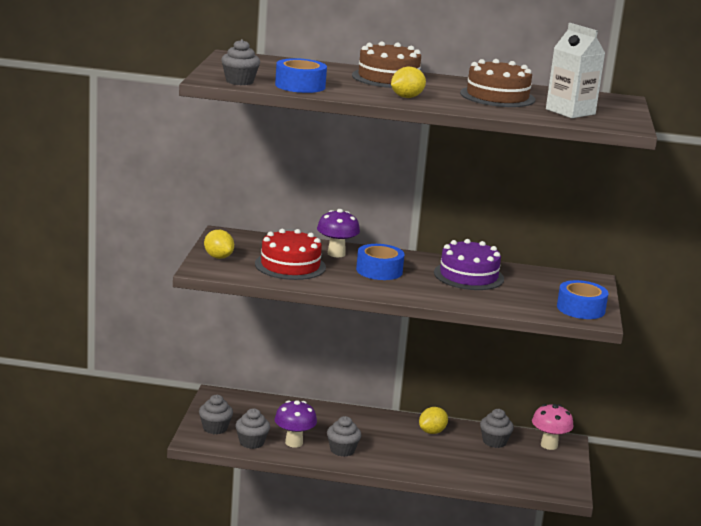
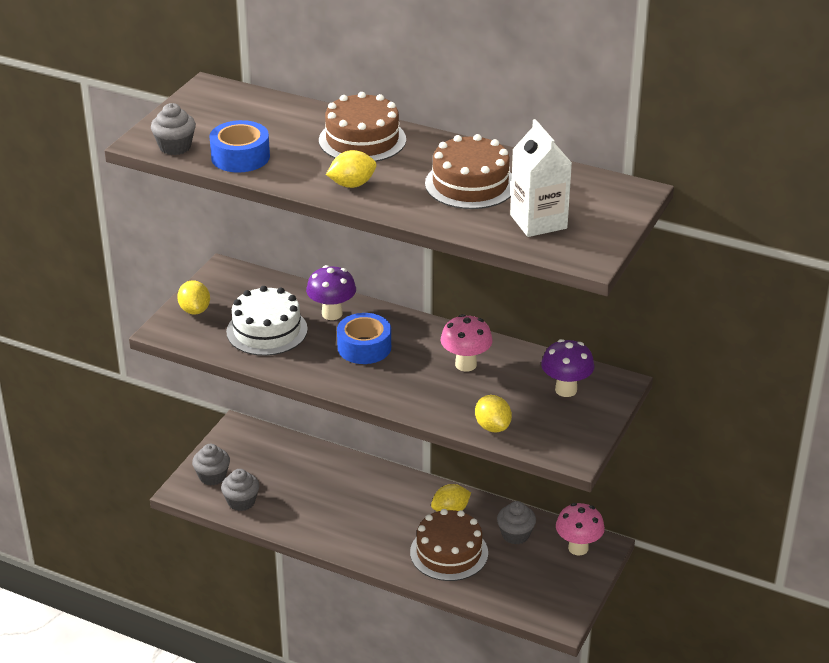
camera: 20 degrees right, 15 degrees up
(290, 265) = (267, 330): red cake -> white cake
(294, 443) = (286, 508): purple mushroom -> purple mushroom (566, 390)
(342, 450) = (334, 525): grey cupcake -> none
(449, 458) = (449, 552): none -> brown cake
(468, 276) = (466, 364): purple cake -> pink mushroom
(521, 308) = (492, 427): none -> yellow lemon
(581, 309) = (566, 434): blue tape -> none

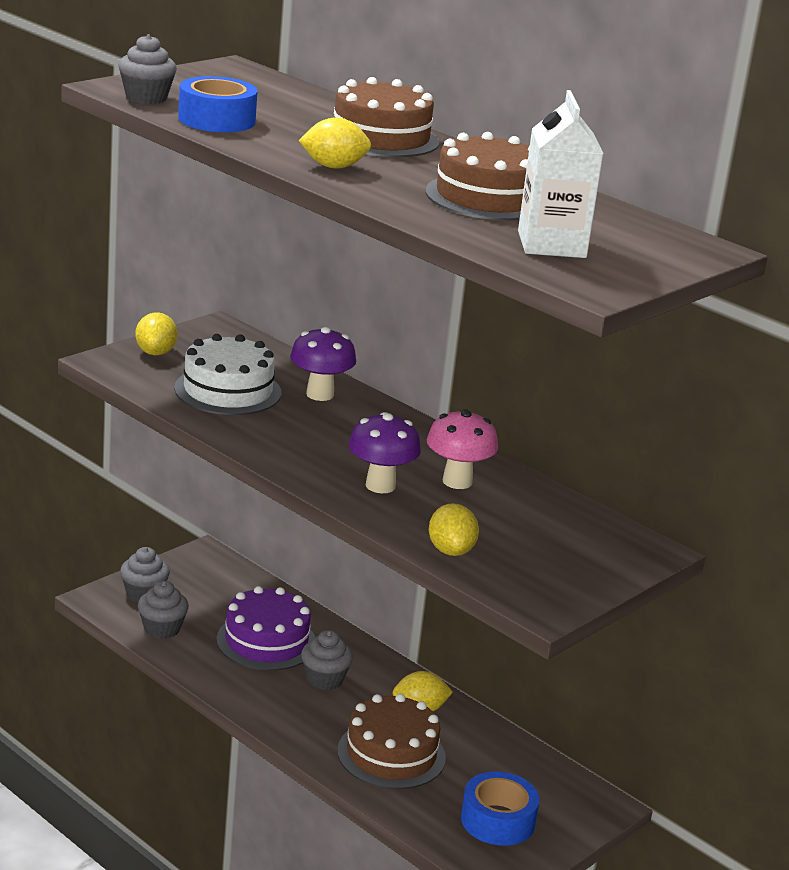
camera: 15 degrees right, 10 degrees down
(319, 489) = (266, 641): none -> purple cake
(364, 347) = (337, 434): blue tape -> blue tape (497, 820)
(515, 535) = (491, 759): grey cupcake -> grey cupcake (324, 679)
(566, 390) = (575, 538): purple mushroom -> purple mushroom (380, 486)
(578, 548) = (568, 798): pink mushroom -> none

